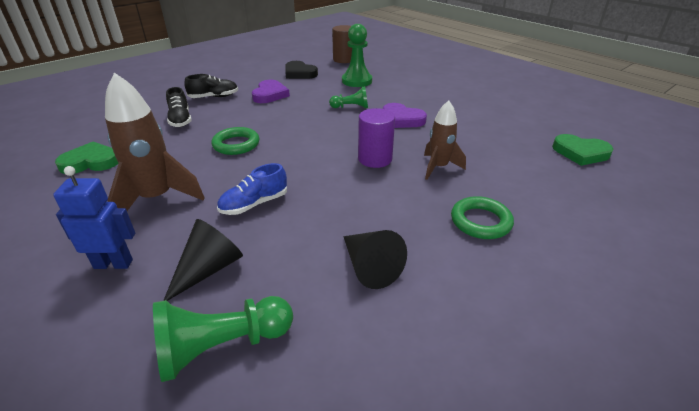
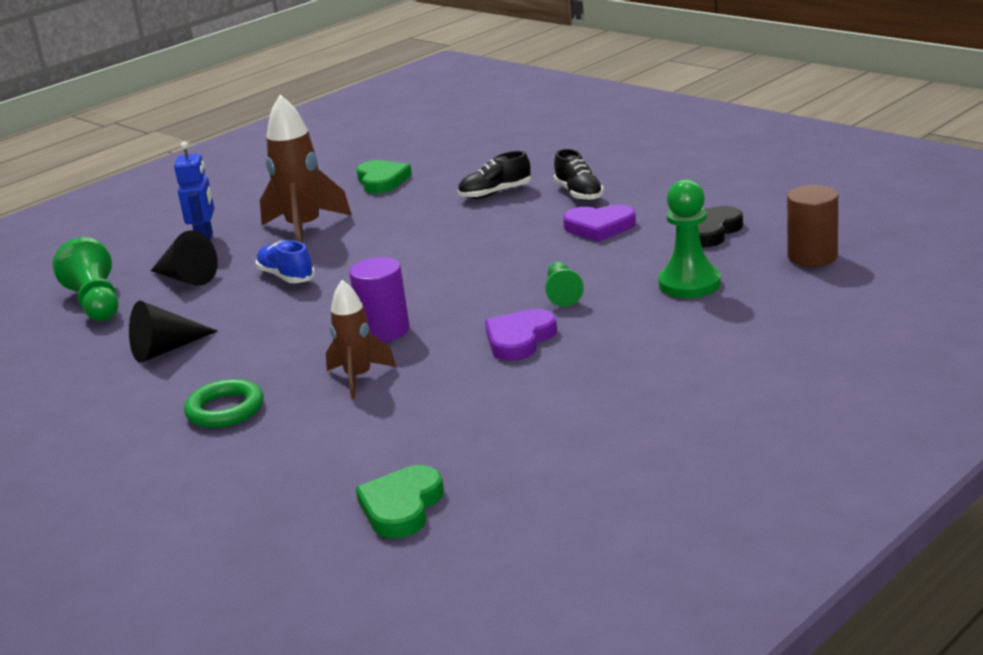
camera: 90 degrees right, 10 degrees down
(236, 144) = (425, 239): green ring -> none

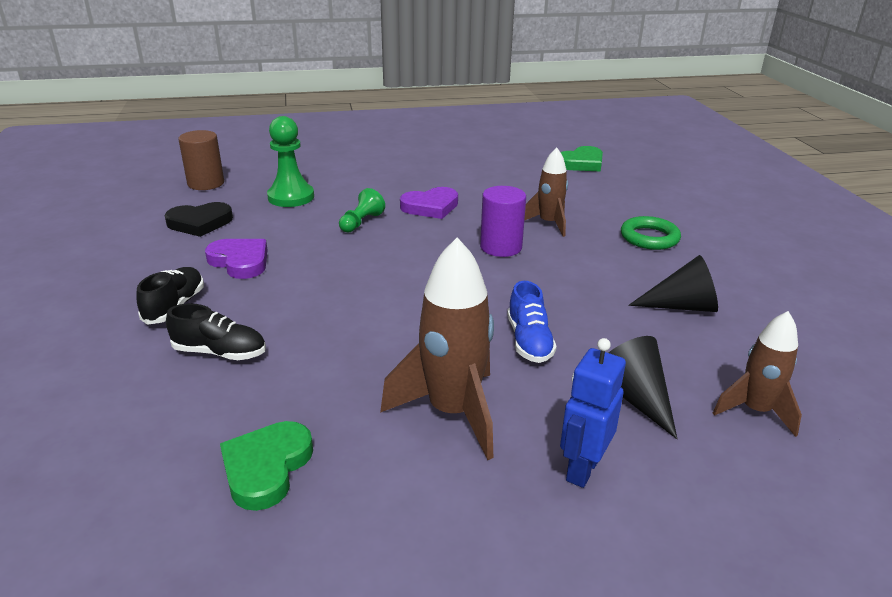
camera: 150 degrees left, 5 degrees up
(96, 303) = (755, 411): green pawn -> brown rocket

